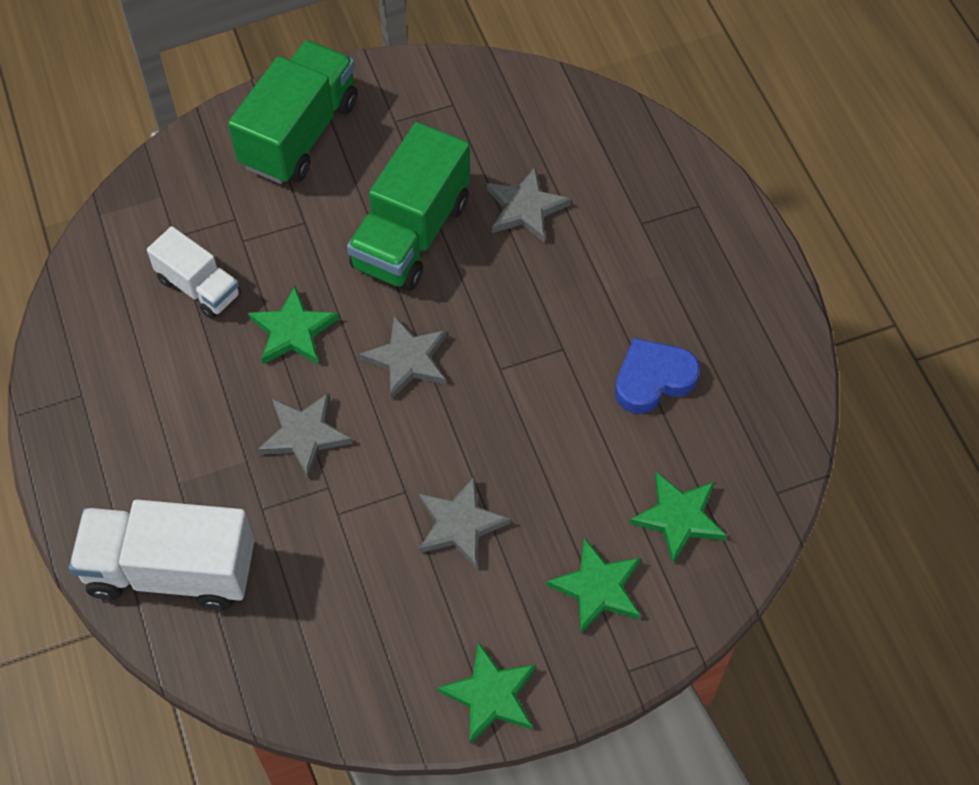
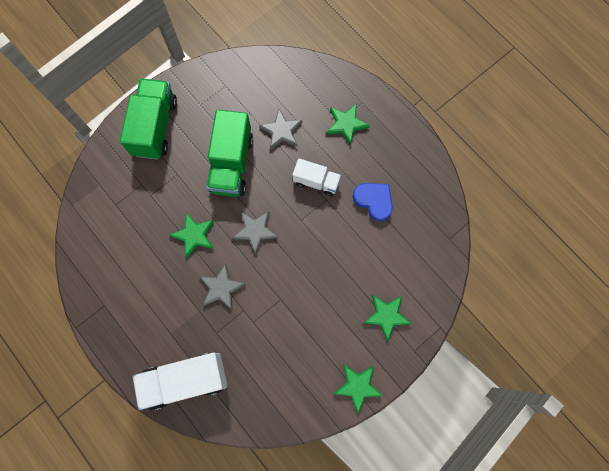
camera: 20 degrees left, 15 degrees up
(199, 287) = (138, 228): white truck -> white truck (316, 182)
(460, 524) = (312, 307): grey star -> none
(653, 379) = (374, 201): blue heart -> blue heart turned 90 degrees clockwise
(679, 518) = (410, 267): green star -> green star (346, 124)

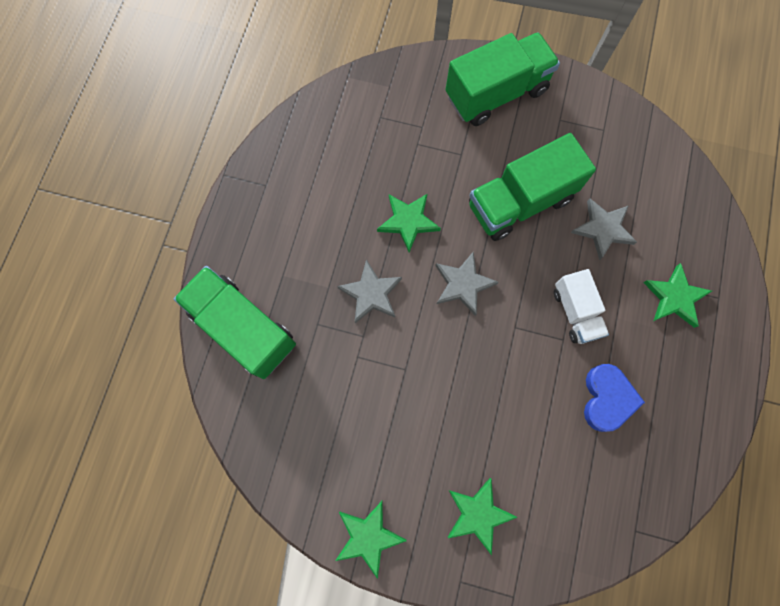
camera: 55 degrees right, 0 degrees up
(185, 380) = (243, 328): white truck -> green truck

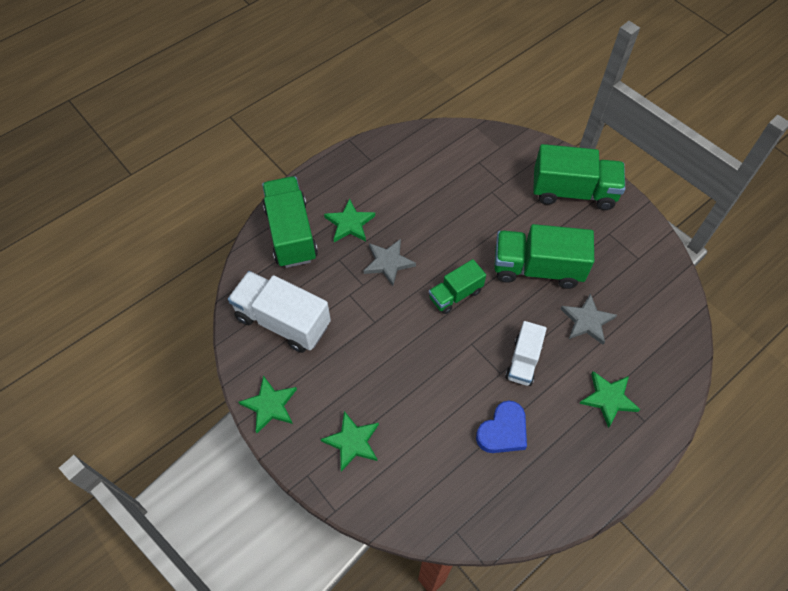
camera: 35 degrees right, 15 degrees down
(311, 435) = (283, 321): none -> white truck
(408, 222) = (448, 235): green star -> green star (349, 223)
(463, 284) = (455, 294): grey star -> green truck

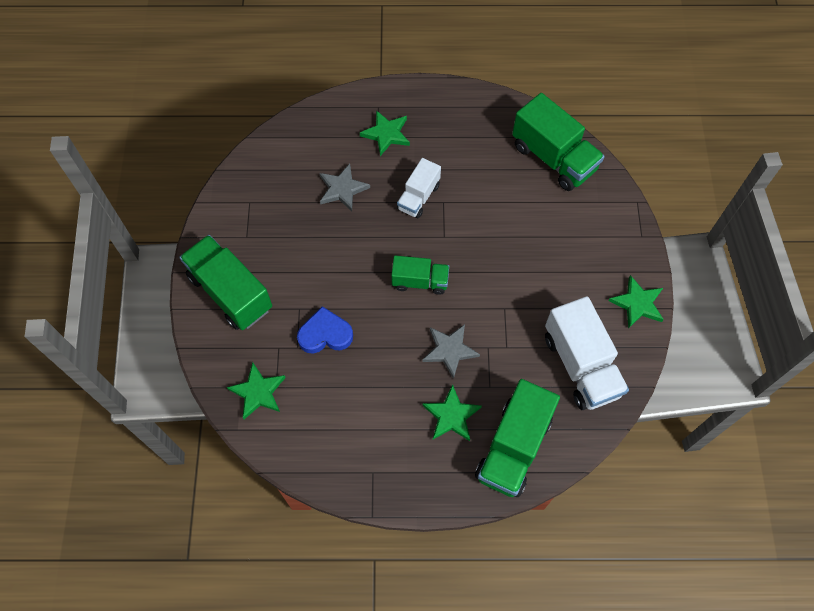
camera: 140 degrees left, 5 degrees up
(352, 442) = (592, 234): green star -> green star (258, 392)
(503, 431) = (479, 166): blue heart -> blue heart (325, 334)
(523, 361) = (418, 197): white truck -> white truck turned 150 degrees clockwise
(537, 268) = (334, 253): green truck -> green truck (553, 158)

